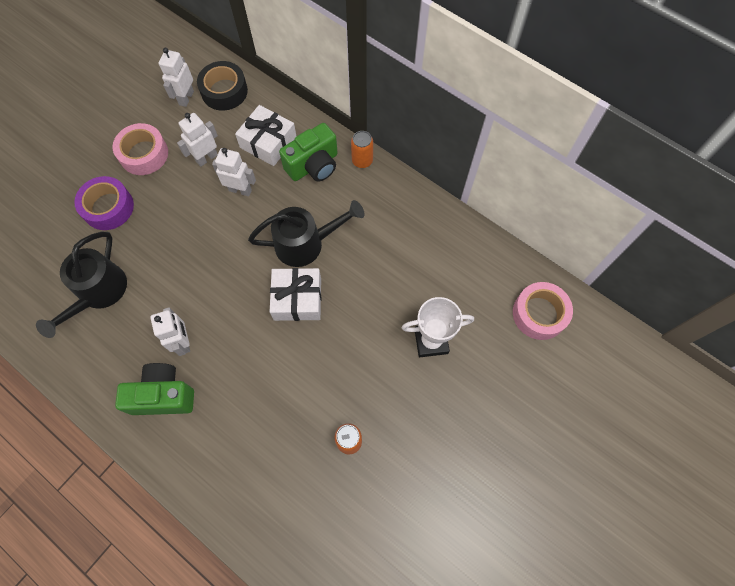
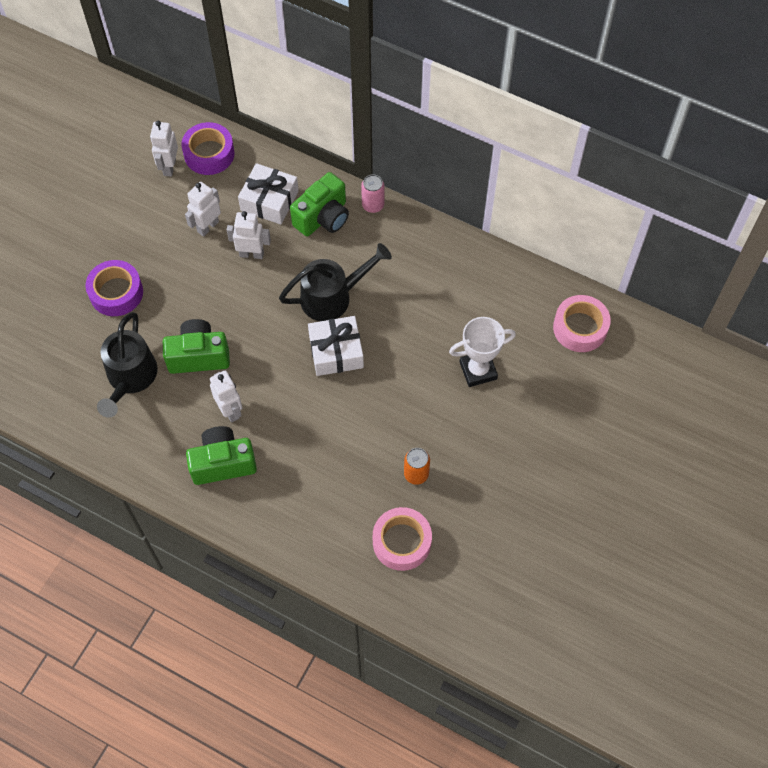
camera: 10 degrees left, 5 degrees down
(144, 154) = (139, 233): pink tape -> pink tape (402, 542)
(167, 281) = (198, 356): none -> green camera
(224, 91) = (209, 154): black tape -> purple tape
(362, 160) = (373, 205): orange can -> pink can

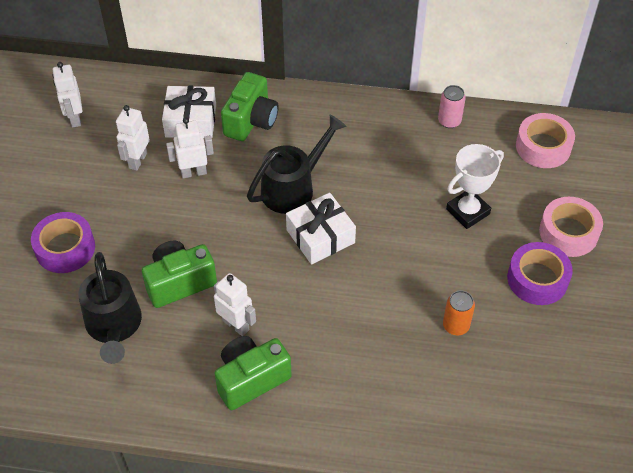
camera: 20 degrees left, 10 degrees down
(209, 154) = (111, 96): purple tape -> purple tape (537, 279)
(373, 205) = (295, 97): pink can -> pink can (449, 121)
(402, 542) = (474, 396): pink tape -> pink tape (568, 232)

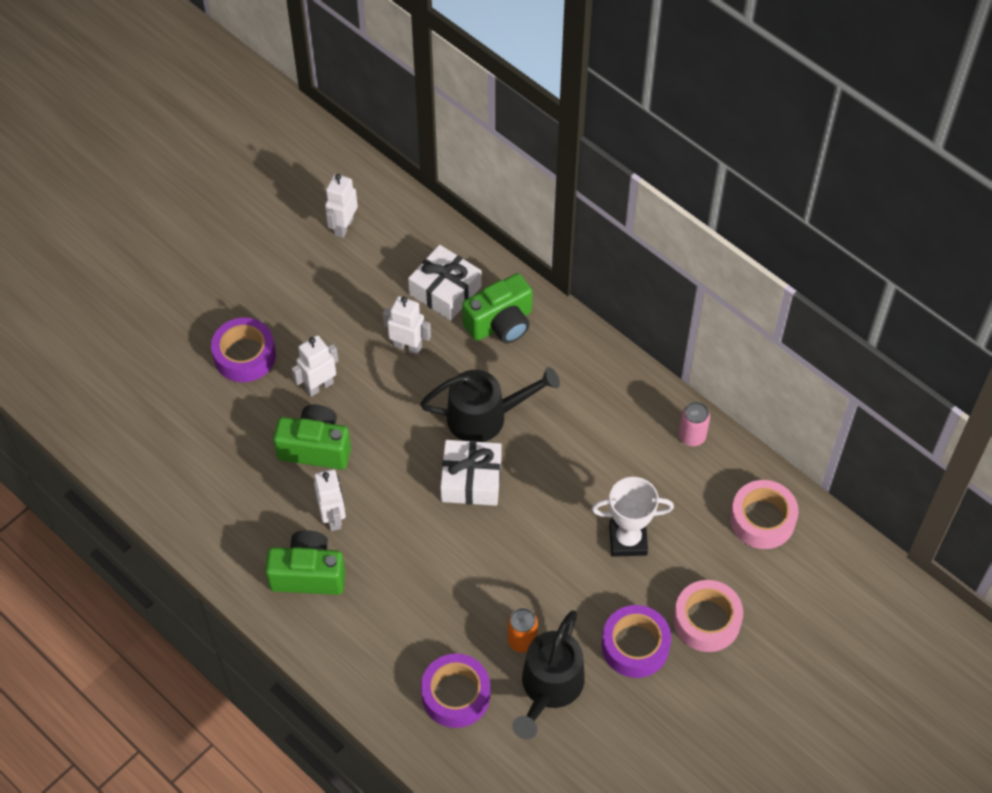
camera: 35 degrees right, 5 degrees up
(114, 327) = (233, 455): black watering can -> black watering can (549, 688)
(137, 160) = (367, 304): white robot -> white robot (319, 386)
(442, 396) = (456, 695): none -> purple tape

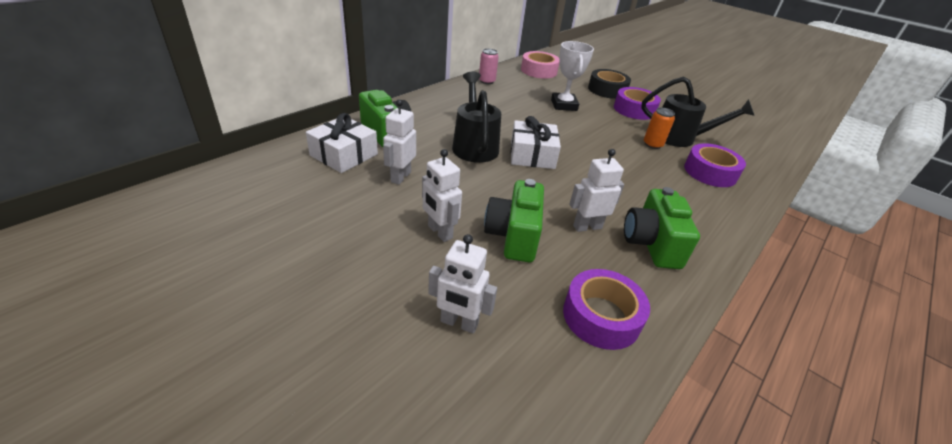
camera: 95 degrees left, 20 degrees down
(244, 355) = (391, 292): purple tape -> purple tape (601, 316)
(343, 227) = (233, 209): white robot -> white robot (459, 323)
(706, 620) = (607, 90): pink tape -> black tape

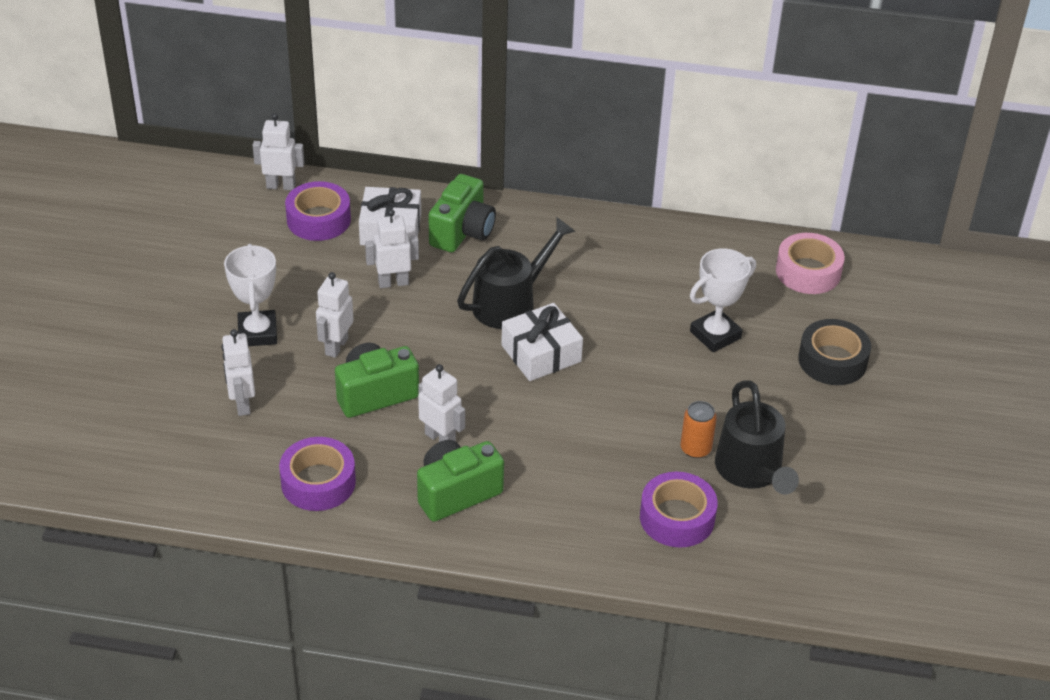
camera: 60 degrees right, 5 degrees up
(218, 178) = (281, 186): none -> white robot
(374, 269) = (257, 333): none -> white trophy
(487, 81) = (698, 241): pink can -> none
(634, 110) = (793, 406): purple tape -> purple tape (318, 219)

